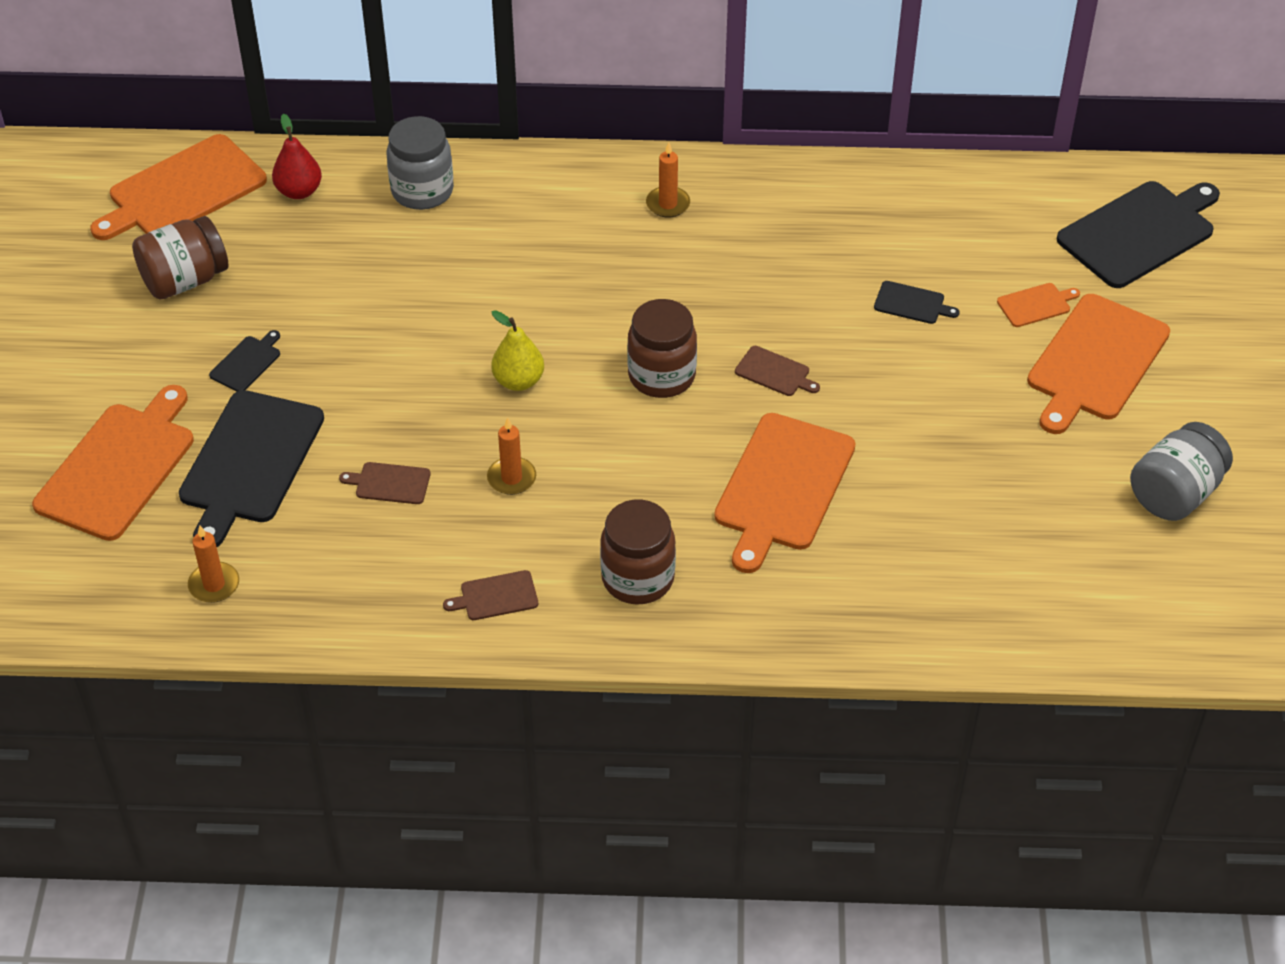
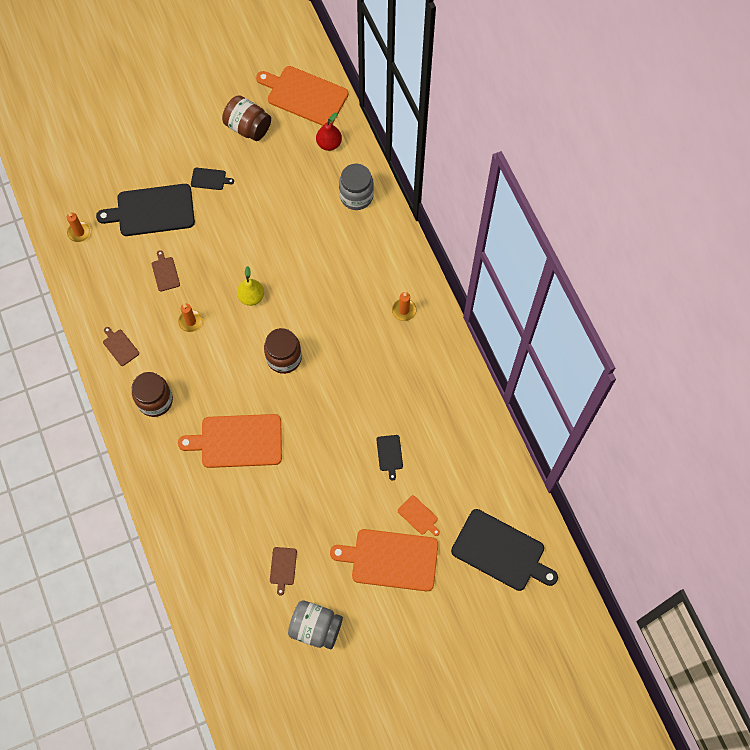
camera: 65 degrees right, 20 degrees up
(119, 467) = (126, 161): orange cutting board -> none
(774, 372) = (310, 408): brown cutting board -> brown cutting board (283, 567)

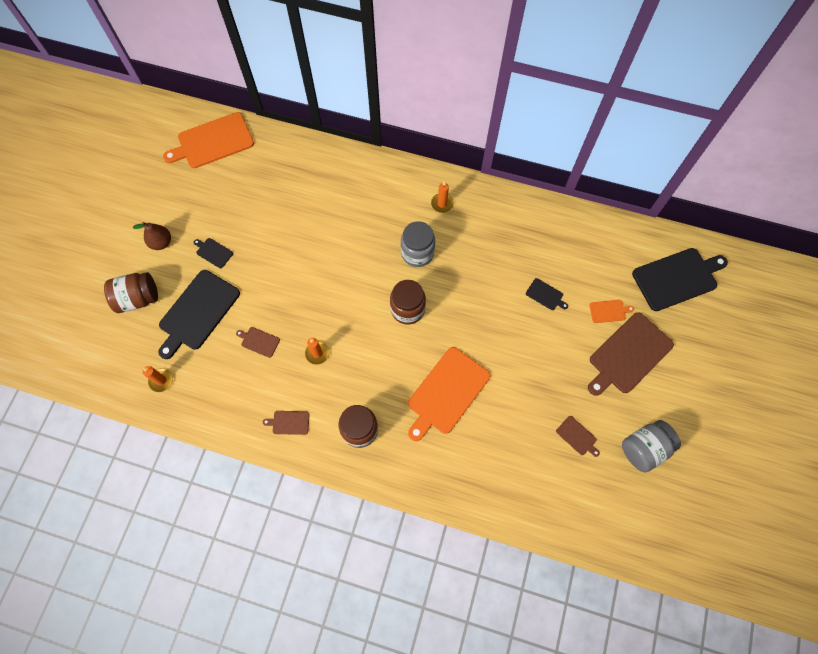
camera: 50 degrees left, 0 degrees up
(186, 136) = (161, 242): none -> brown pear
(210, 179) = (213, 252): black cutting board -> black cutting board turned 105 degrees counterclockwise
(248, 127) = (198, 196): brown jar -> brown jar (138, 298)
(251, 297) = (337, 295): yellow pear -> none
(329, 144) = (267, 154): red pear -> none
(356, 196) = (325, 168): grey jar -> grey jar (417, 253)
(391, 559) = (628, 355): orange cutting board -> brown cutting board

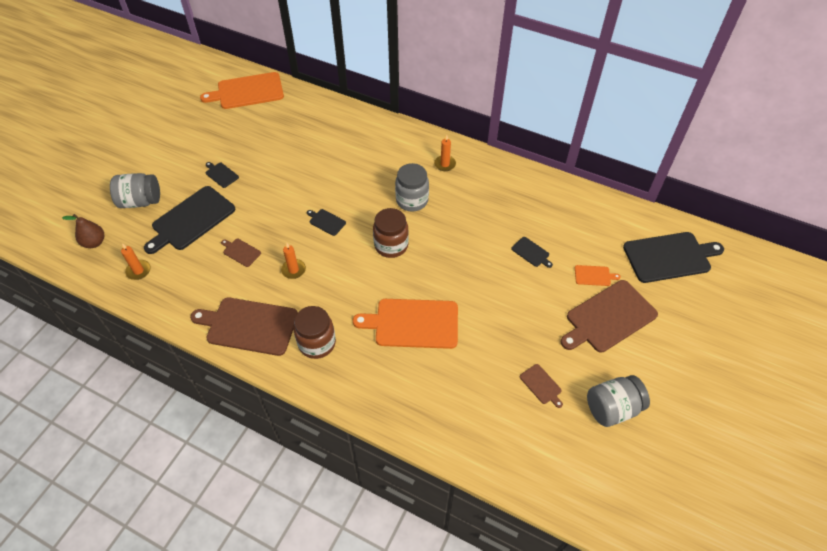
camera: 10 degrees right, 15 degrees down
(138, 298) = (140, 201): brown jar -> grey jar
(161, 242) = (177, 161): brown pear -> brown pear (94, 242)
(289, 422) = (249, 326): brown cutting board -> brown cutting board, size x2.24
(336, 292) = (326, 222): none -> black cutting board
(446, 393) = (413, 323): orange cutting board -> orange cutting board turned 45 degrees clockwise

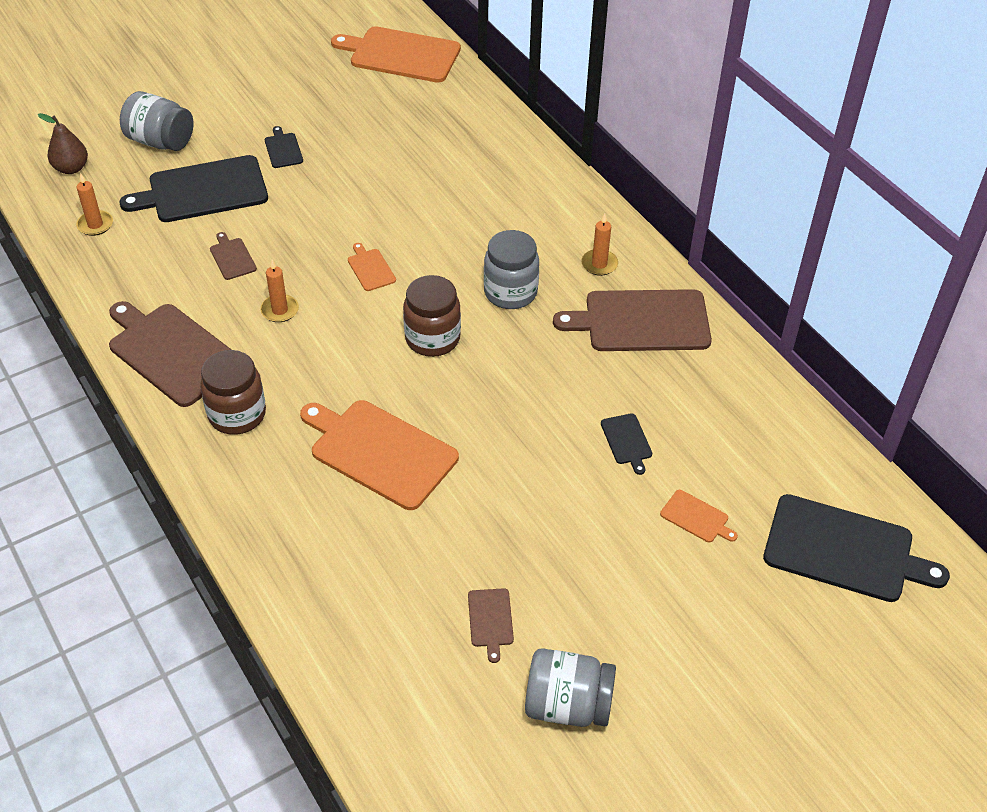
camera: 30 degrees right, 5 degrees down
(326, 222) = (370, 268): black cutting board -> orange cutting board
(608, 317) = (669, 584): brown cutting board -> brown cutting board (641, 321)

